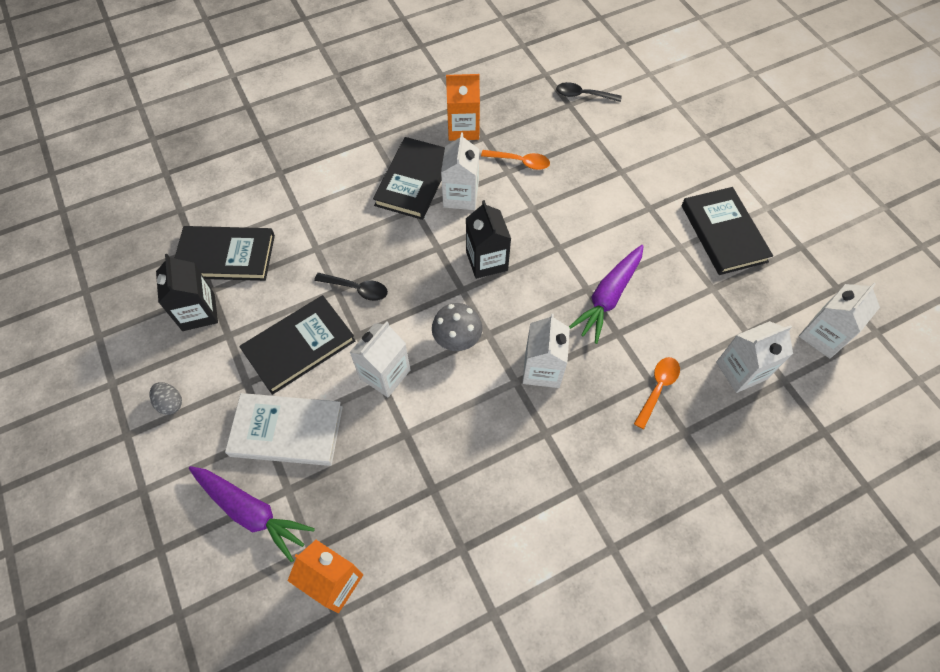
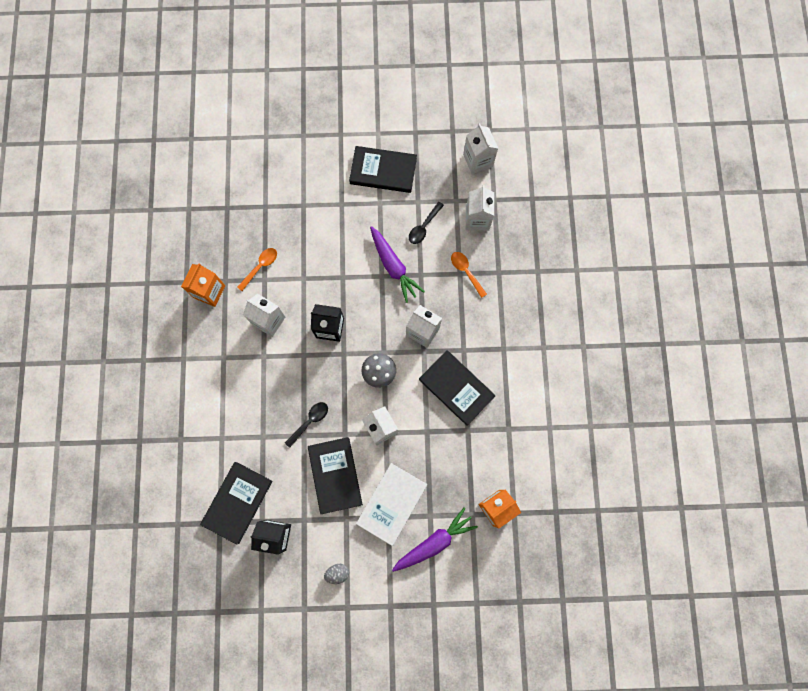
camera: 65 degrees left, 15 degrees up
(414, 181) = (239, 346): black book -> black book (456, 388)
(583, 95) = (223, 193): black spoon -> black spoon (424, 227)

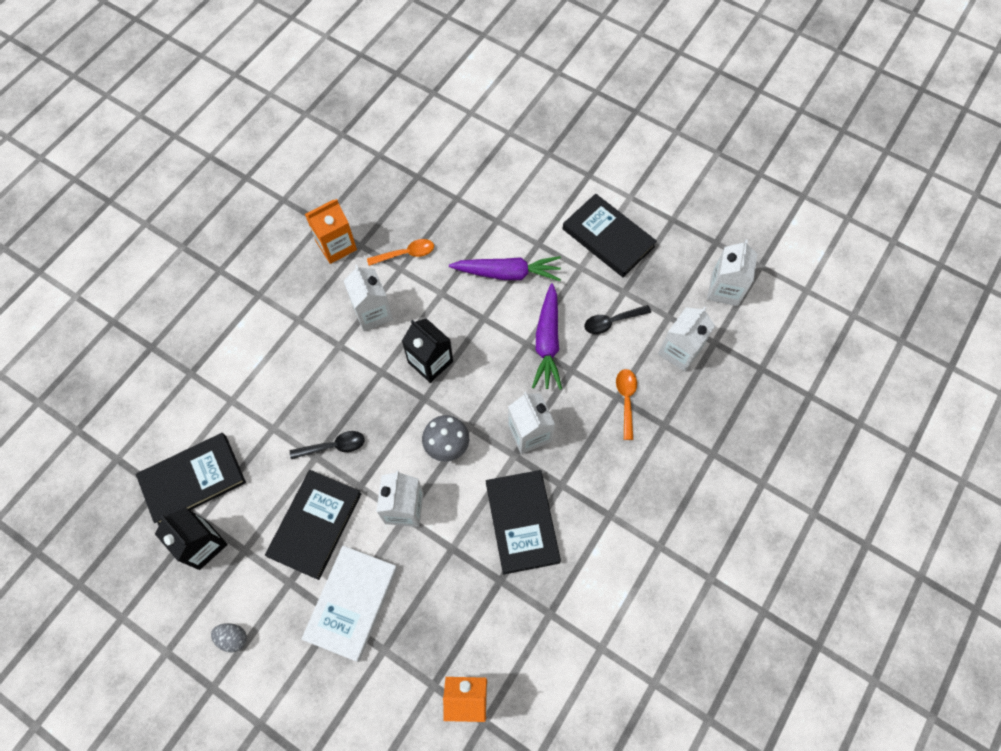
camera: 35 degrees right, 10 degrees down
(392, 504) = (352, 603): white book -> white book turned 45 degrees counterclockwise
(434, 542) = (365, 685): purple carrot -> purple carrot (507, 273)

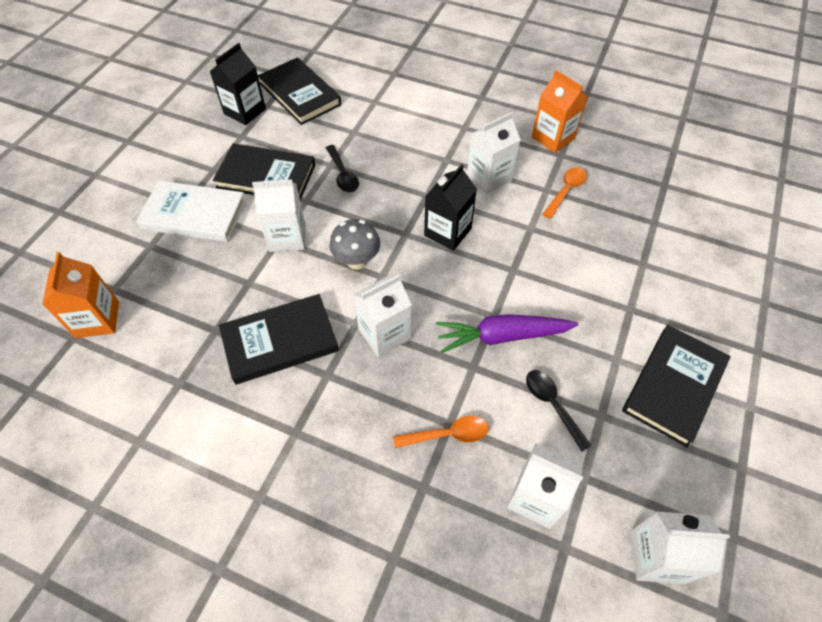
camera: 80 degrees right, 10 degrees down
(233, 638) = (166, 144): grey egg -> none
(406, 254) = (566, 191): orange spoon -> orange spoon turned 120 degrees counterclockwise
(507, 273) = (578, 284): purple carrot -> none

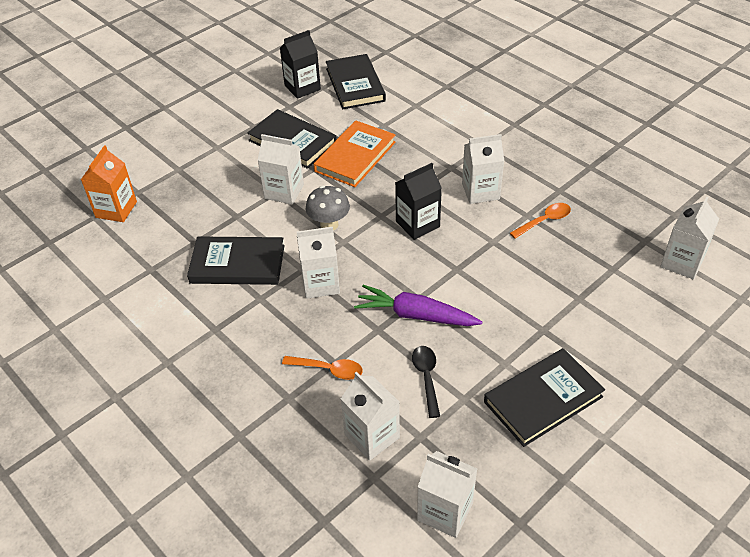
camera: 25 degrees right, 10 degrees down
(194, 215) = (222, 156): white book -> none
(343, 175) = (355, 156): black spoon -> orange book
(553, 138) = (560, 174): orange carton -> none
(708, 196) = (682, 262): none -> white carton

